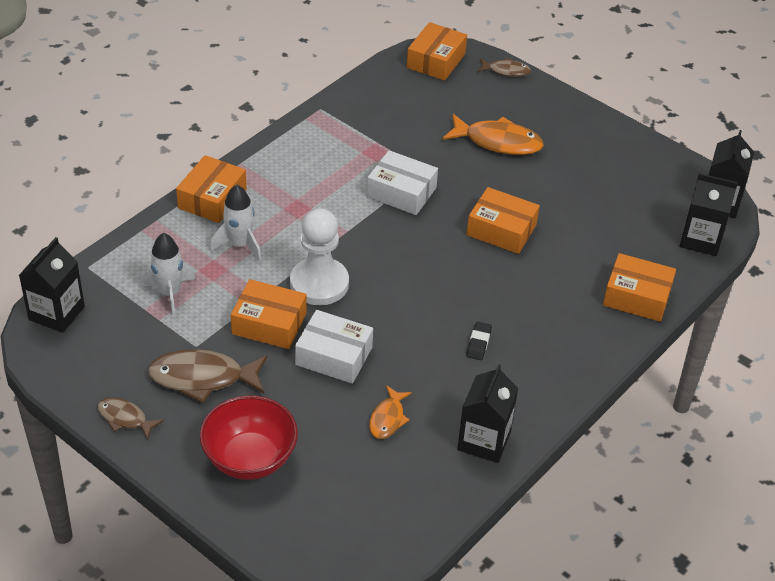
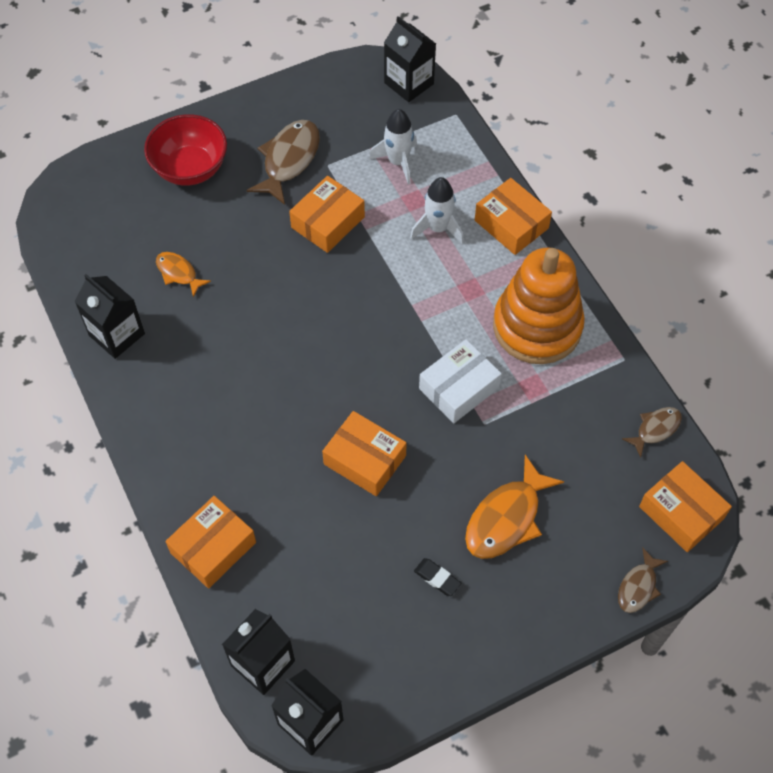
camera: 115 degrees right, 15 degrees up
(125, 418) = (272, 102): brown fish -> brown fish (655, 429)
(315, 161) = (537, 326): none -> orange stacking toy
(319, 283) = (360, 274): white pawn -> none
(334, 356) = (267, 257): white box -> none
(478, 343) = (225, 375): black eraser -> black eraser (437, 578)
(501, 230) = (364, 460): orange box -> orange box turned 75 degrees clockwise

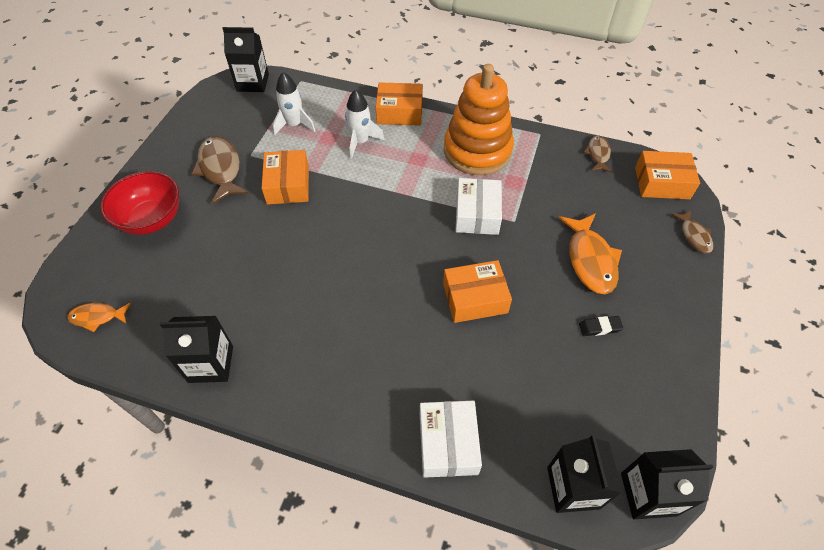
camera: 45 degrees left, 5 degrees down
(178, 273) = (215, 288): orange fish -> orange fish (97, 317)
(213, 547) = (448, 443): orange box -> white box

